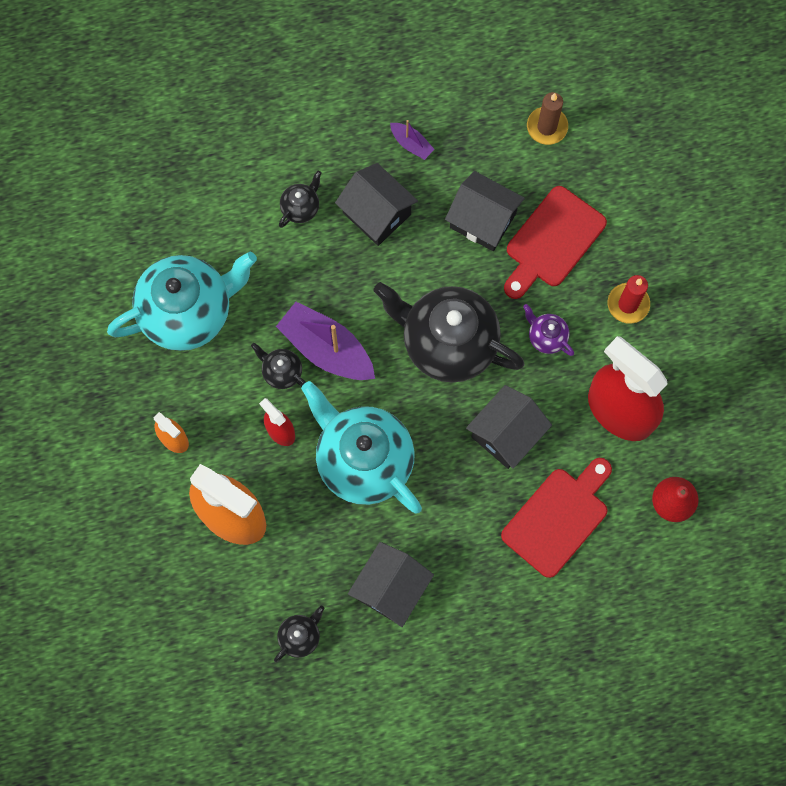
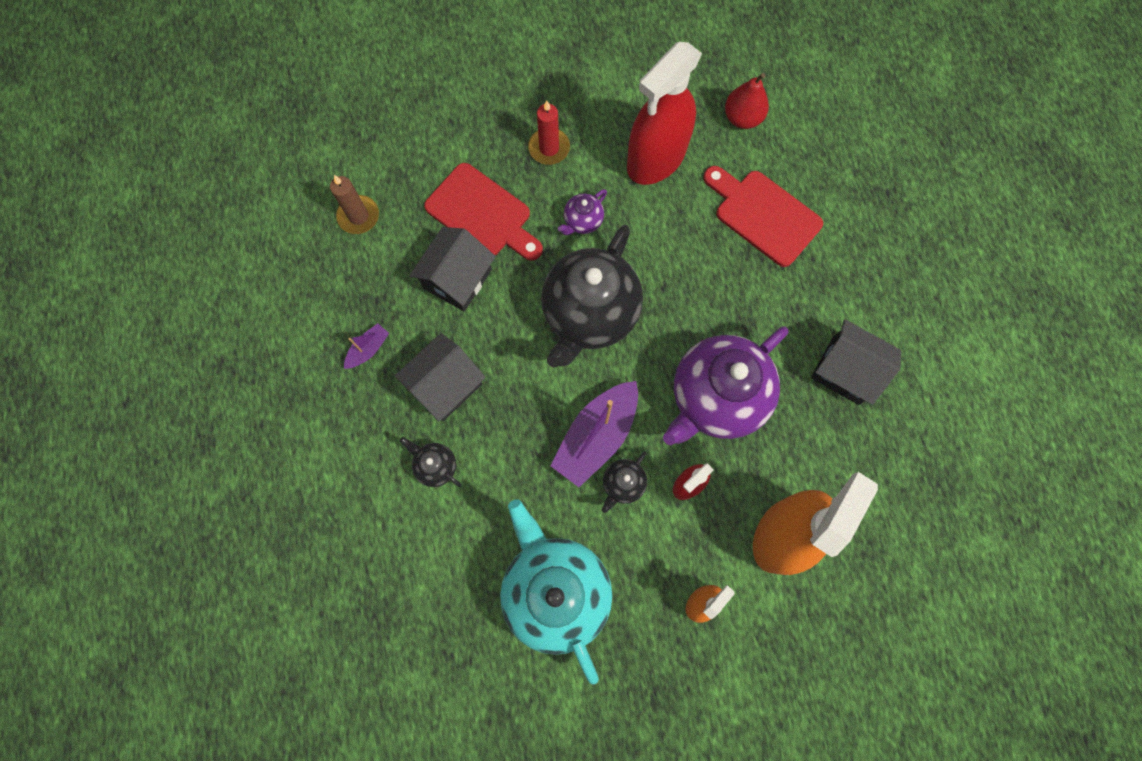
camera: 90 degrees left, 0 degrees up
(300, 636) = (903, 460): black teapot -> none
(363, 461) = (716, 398): turquoise teapot -> purple teapot
(506, 434) = (682, 260): black house -> none

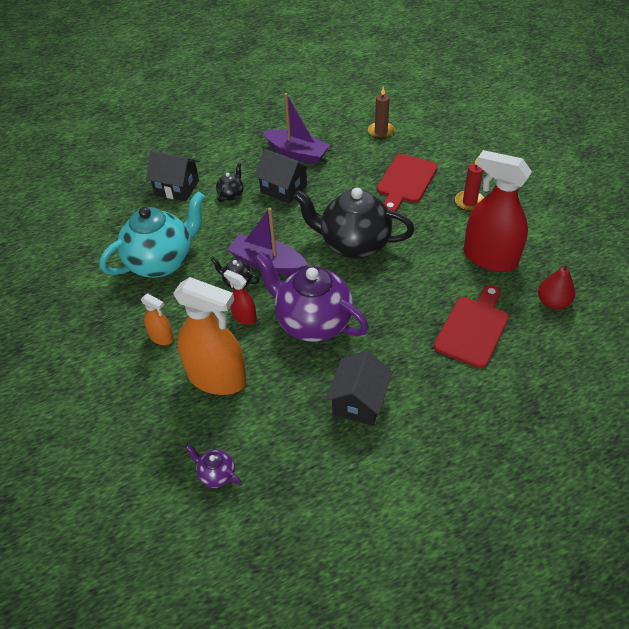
camera: 80 degrees right, 25 degrees down
(368, 349) = (297, 153): purple boat -> purple boat, size x2.07
(457, 279) = (356, 179): black house -> black house (177, 188)
(582, 221) = (421, 228): purple teapot -> purple teapot (216, 474)

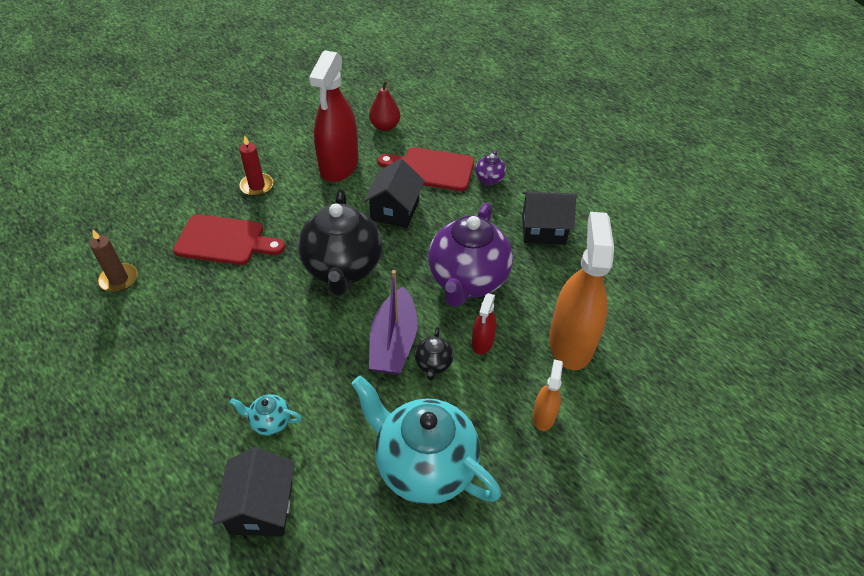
camera: 110 degrees left, 0 degrees up
(216, 474) = (668, 311): purple teapot -> purple teapot (489, 179)
(231, 195) = (270, 422): black teapot -> turquoise teapot
(283, 188) = (250, 361): black house -> black house (395, 210)
(297, 153) = (168, 364): purple boat -> none

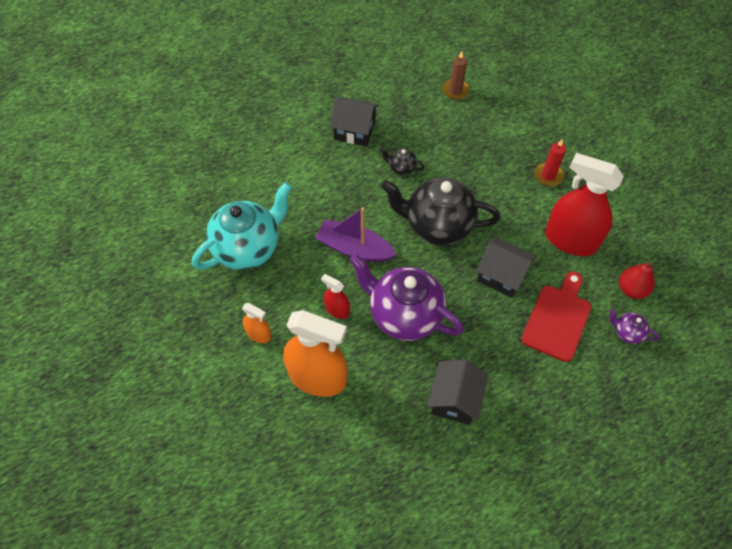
camera: 105 degrees right, 10 degrees up
(224, 241) = (484, 151): red cutting board -> none
(261, 507) = (253, 160): black house -> black house (354, 131)
(270, 422) = (310, 168): turquoise teapot -> none
(433, 364) = (326, 271): black teapot -> black teapot (401, 168)
(489, 179) = (536, 369): purple teapot -> purple teapot (627, 332)

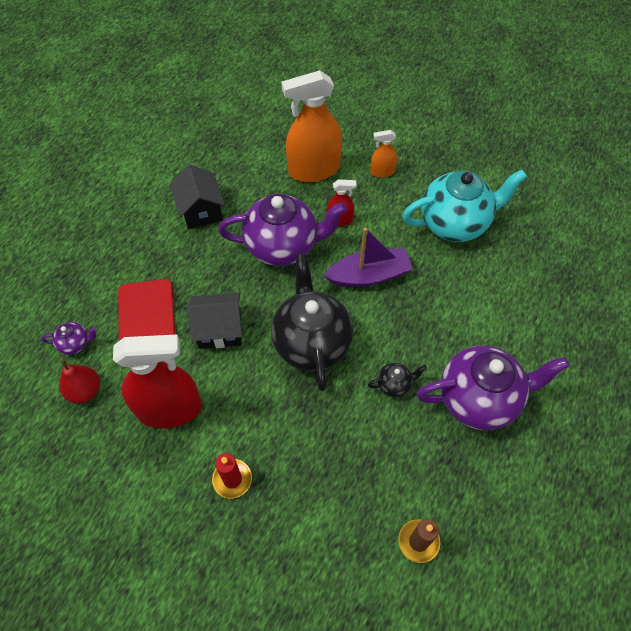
camera: 145 degrees right, 0 degrees up
(248, 248) = (455, 223): turquoise teapot -> turquoise teapot turned 120 degrees counterclockwise
(354, 131) = (479, 399): black house -> purple teapot
(437, 226) = (311, 342): black teapot -> black teapot turned 75 degrees counterclockwise

